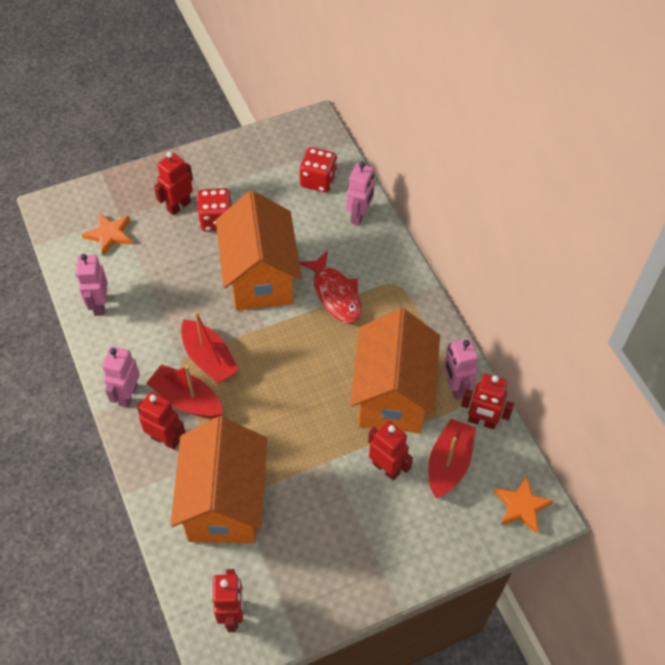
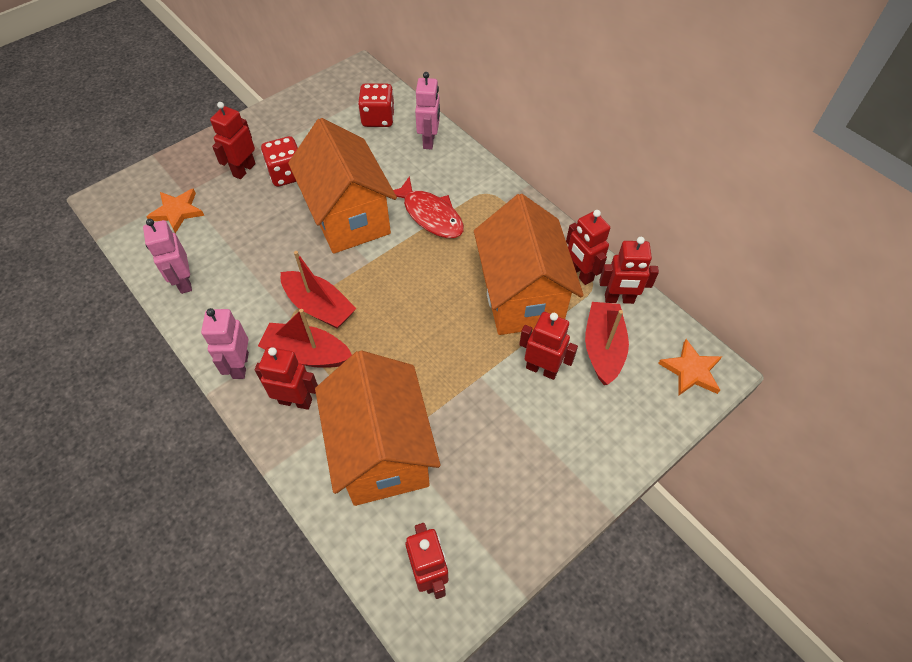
camera: 15 degrees left, 0 degrees up
(455, 387) = (580, 273): pink robot -> red robot

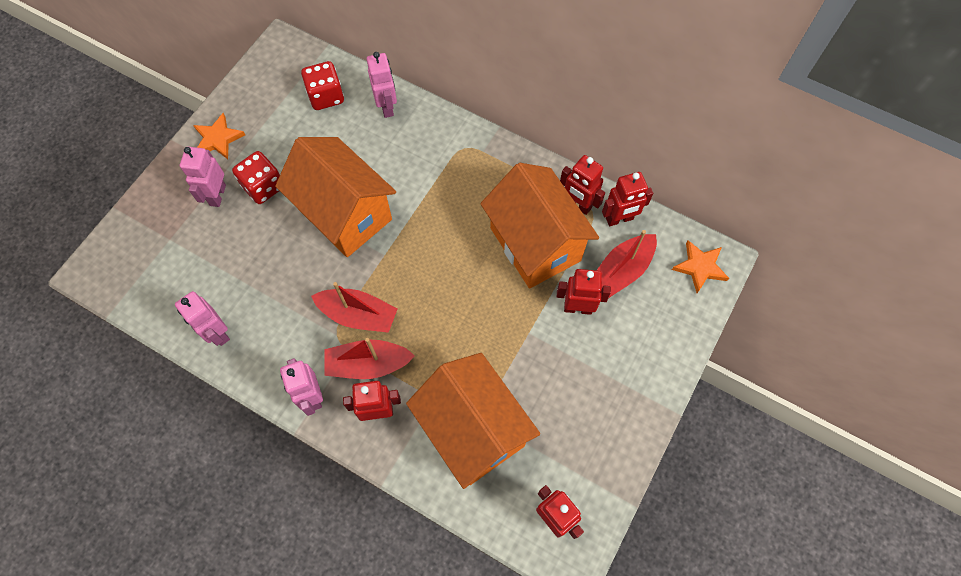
camera: 20 degrees left, 10 degrees up
(177, 211) = (173, 262): orange star -> orange star (218, 139)
(244, 170) = (217, 195): red robot -> pink robot
(430, 215) = (421, 188): red fish -> none
(603, 348) = (622, 270): red boat -> red boat turned 120 degrees counterclockwise

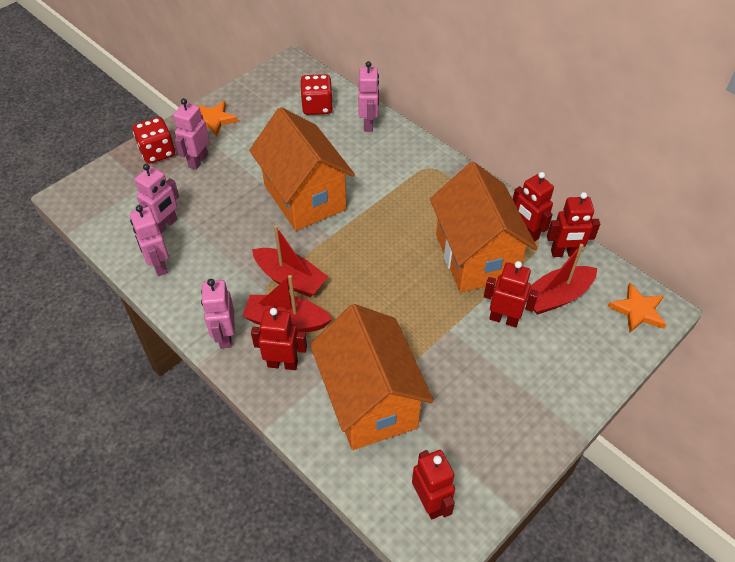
camera: 15 degrees right, 15 degrees down
(208, 283) = (165, 225): none -> pink robot
(263, 187) = (240, 162): red dice -> red dice (157, 152)

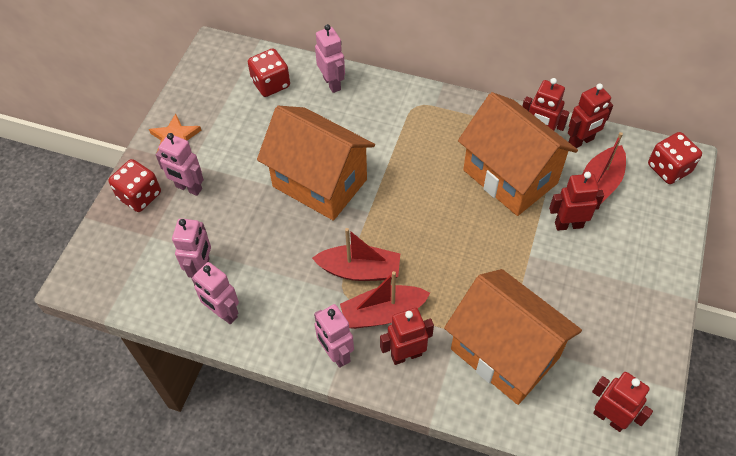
camera: 25 degrees left, 5 degrees up
(198, 161) = (188, 188): pink robot -> pink robot turned 60 degrees counterclockwise
(638, 310) = (669, 169): orange star -> red dice

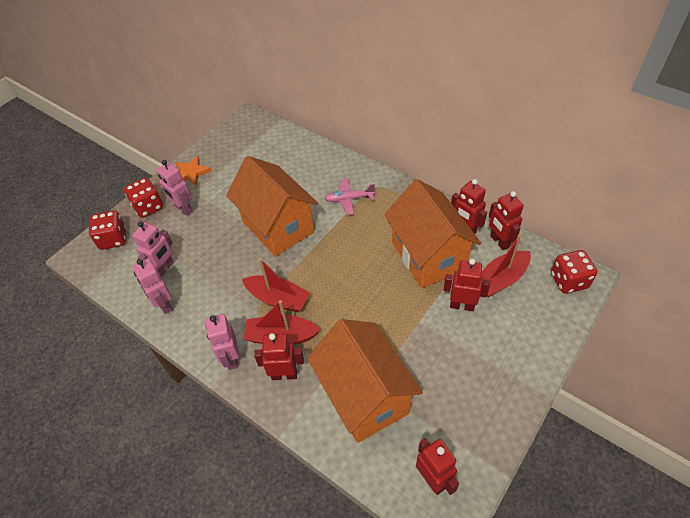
camera: 20 degrees right, 5 degrees down
(271, 84) = (275, 149): red dice -> red dice (113, 239)
(332, 83) = (319, 158): pink robot -> none
(391, 129) = (349, 199): none -> pink plane
(581, 141) = (499, 242): red robot -> red robot turned 75 degrees clockwise

